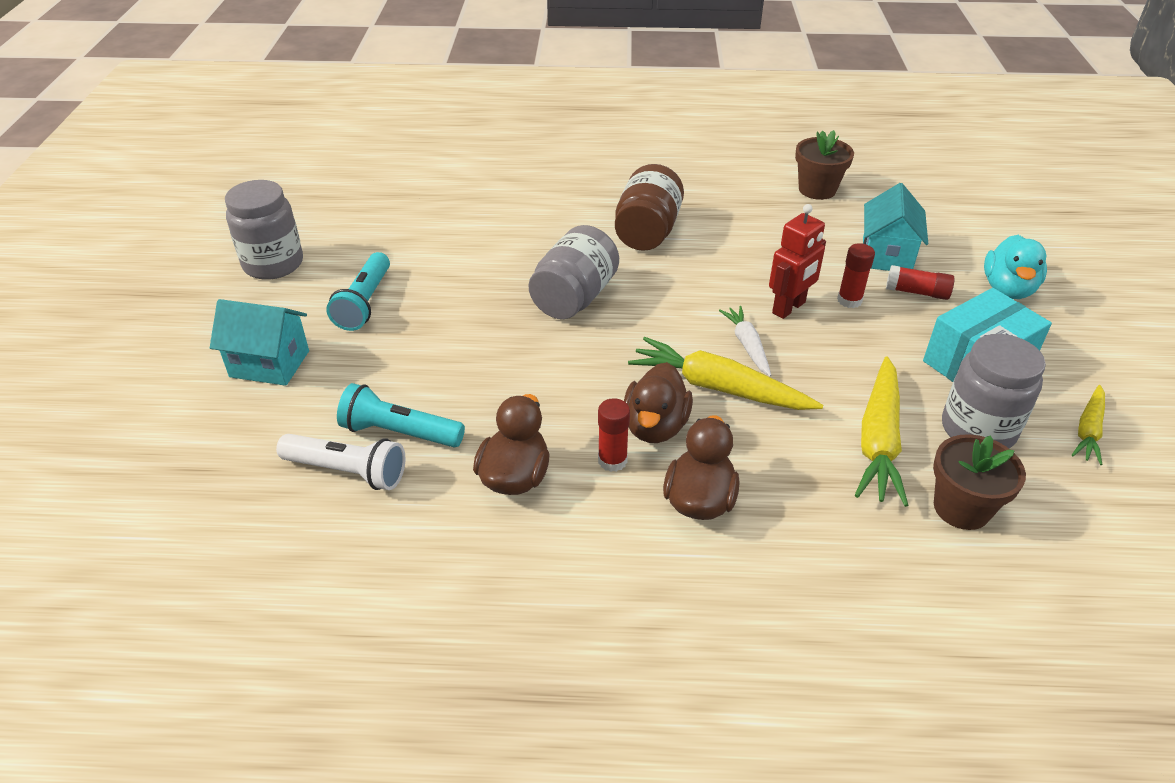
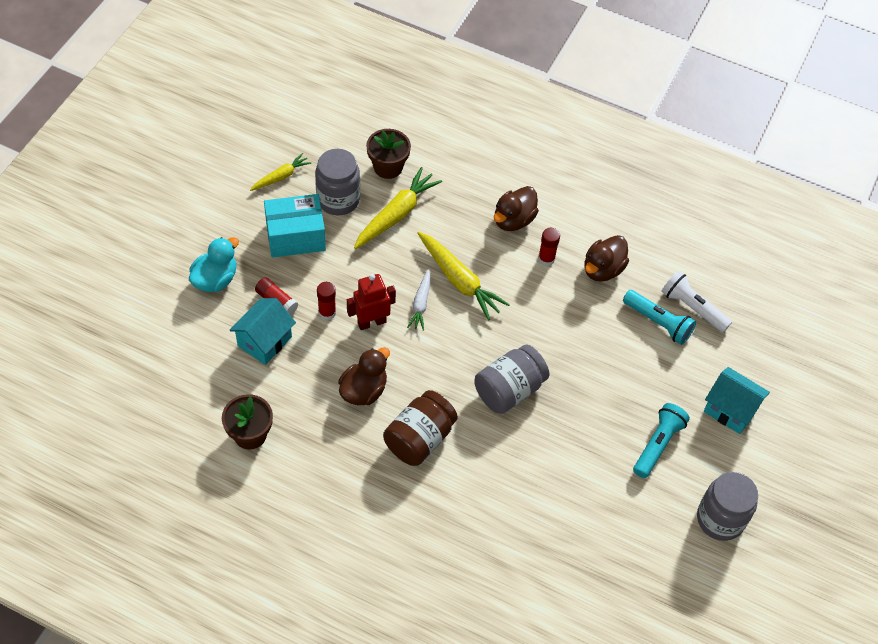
camera: 160 degrees left, 15 degrees up
(655, 427) = (511, 270): brown duck -> brown duck (364, 390)

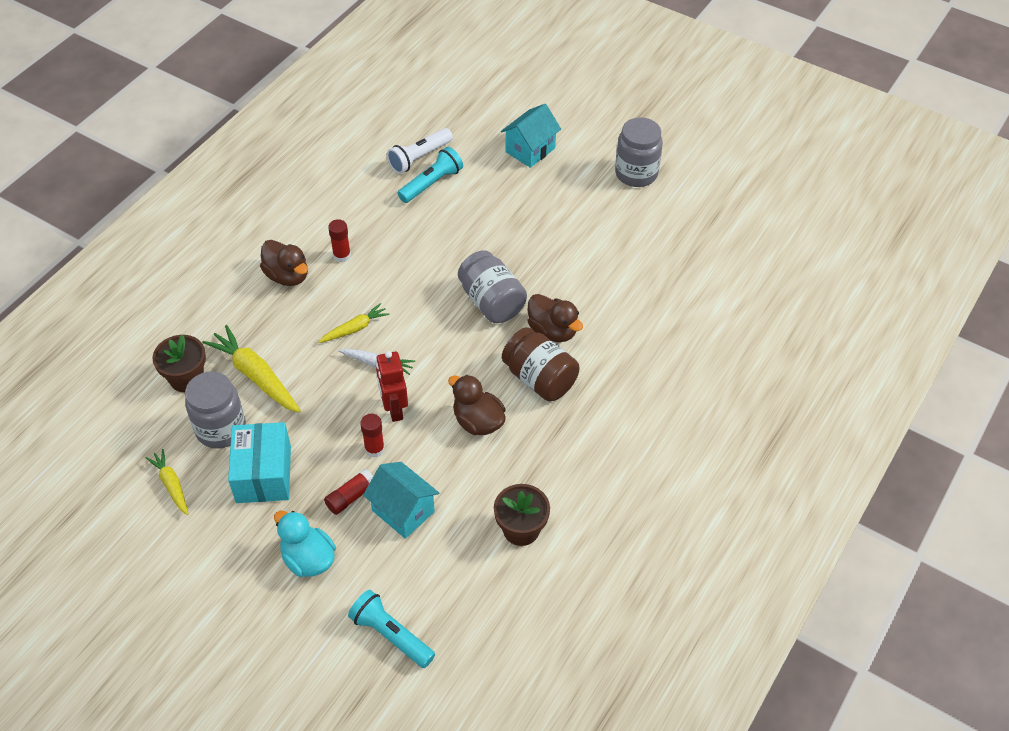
camera: 80 degrees left, 5 degrees down
(459, 280) = (355, 328): yellow carrot -> yellow carrot, size x0.58
(602, 269) = (363, 214): brown duck -> brown duck (552, 331)
(657, 445) = (561, 203): turquoise flashlight -> turquoise flashlight (391, 635)

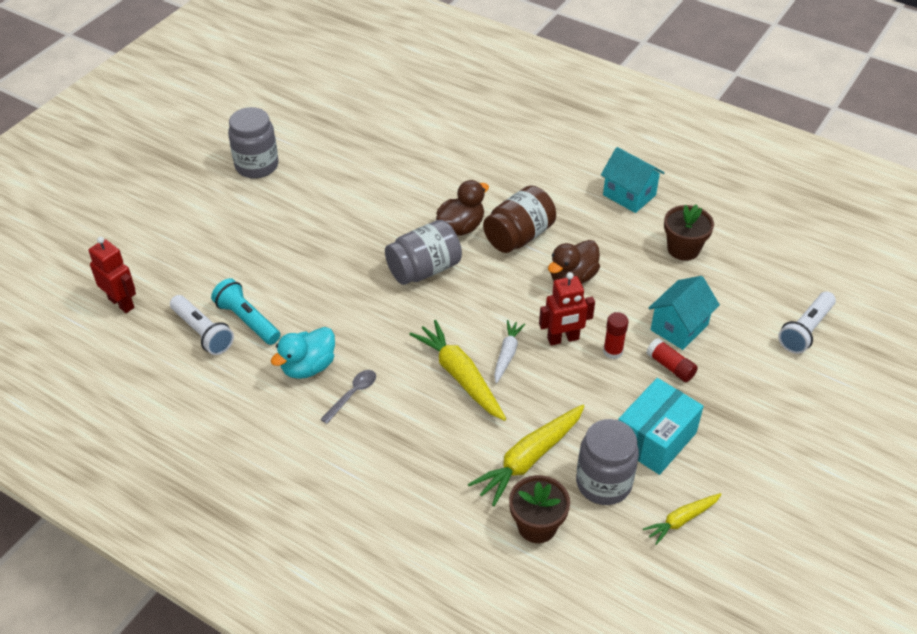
camera: 90 degrees left, 5 degrees down
(263, 474) = (655, 439): turquoise box -> turquoise box turned 45 degrees counterclockwise
(287, 276) = (381, 443): brown duck -> none
(308, 559) = (744, 394): turquoise duck -> turquoise duck (308, 367)
(342, 255) = (352, 394): red glue stick -> grey spoon
(355, 328) = (460, 376): yellow carrot -> yellow carrot, size x1.72
(391, 635) = (805, 330): turquoise flashlight -> white flashlight
(455, 107) = (121, 303): none -> red robot
(530, 150) = (208, 241): turquoise house -> turquoise house (629, 195)

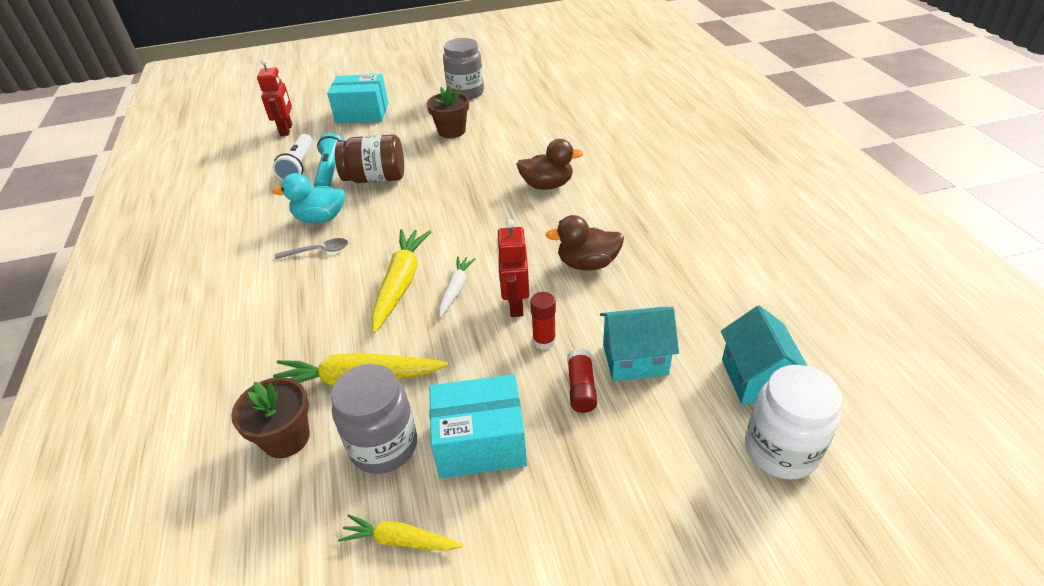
camera: 45 degrees right, 5 degrees down
(178, 242) = (362, 113): none -> turquoise box
(424, 269) = (481, 199): grey jar -> none
(507, 354) = (456, 289): white carrot -> white carrot turned 45 degrees counterclockwise
(519, 236) = (583, 212): brown jar -> brown jar (375, 178)
(563, 339) = (515, 305): red robot -> red robot turned 60 degrees clockwise
(629, 195) = (725, 228): turquoise house -> turquoise house (755, 378)
(683, 249) = (726, 296): brown flower pot -> brown flower pot (451, 131)
(805, 330) = (780, 450): white flashlight -> white jar

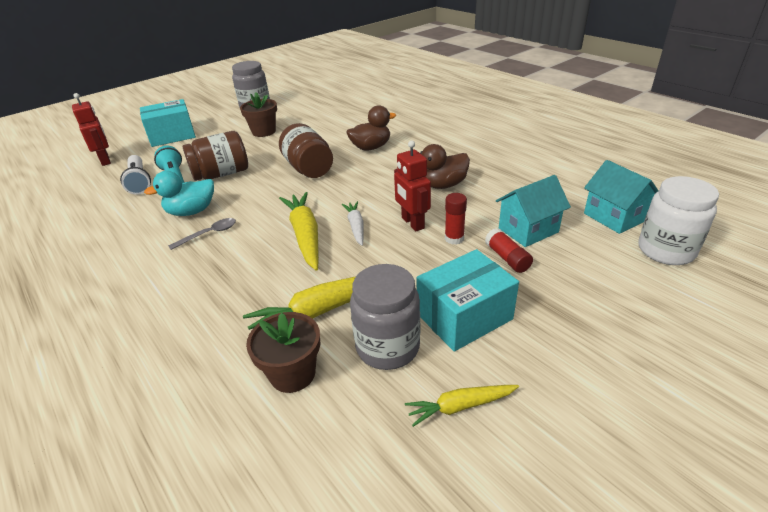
camera: 25 degrees left, 5 degrees down
(462, 196) = (308, 169): none -> brown jar

